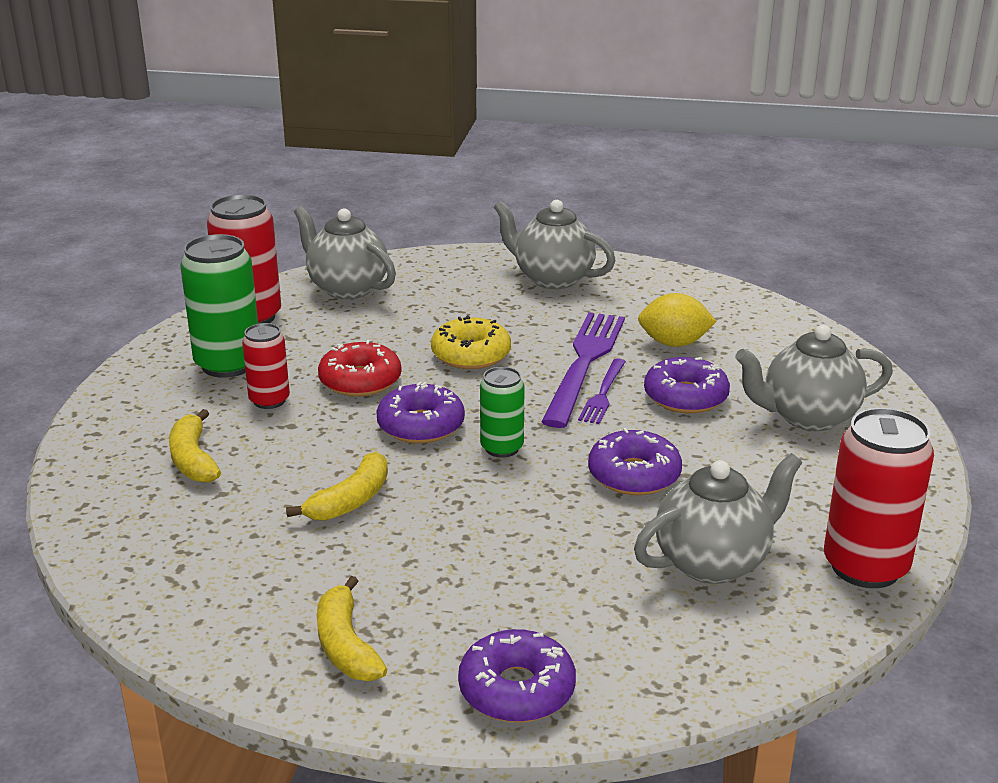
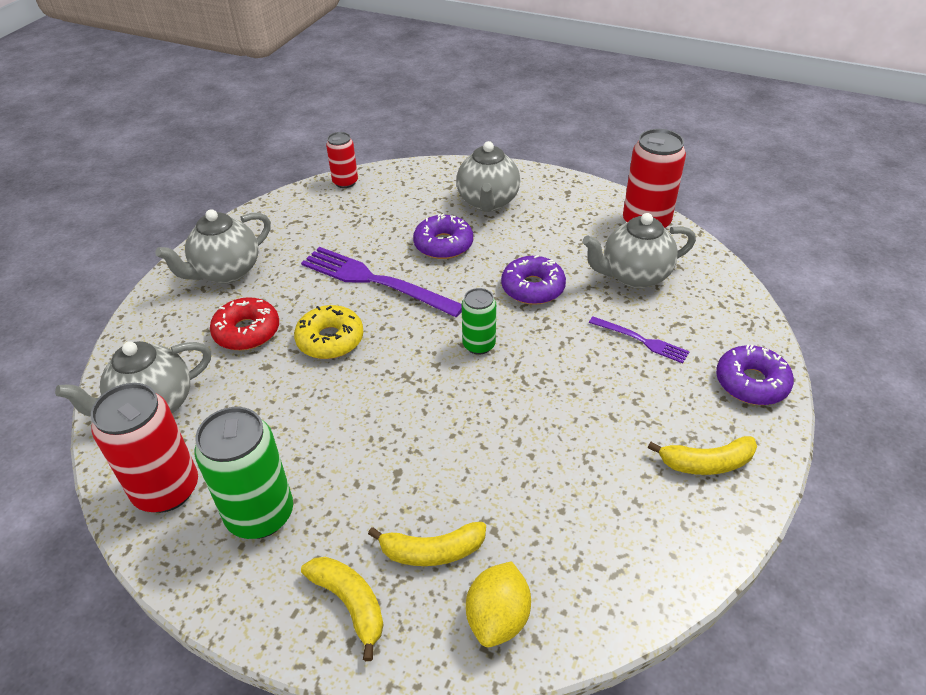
camera: 75 degrees left, 15 degrees up
(269, 400) = (347, 485): red can -> red can (345, 182)
(350, 500) = (527, 442): yellow banana -> yellow banana (350, 603)
(360, 381) = (341, 415): red donut -> red donut (247, 331)
(421, 425) = (430, 386): purple donut -> none
(603, 393) = (423, 280): purple fork -> purple fork (641, 340)
(674, 343) = (368, 233): yellow lemon -> yellow lemon (498, 618)
(713, 562) = (634, 276): grey teapot -> grey teapot turned 90 degrees counterclockwise

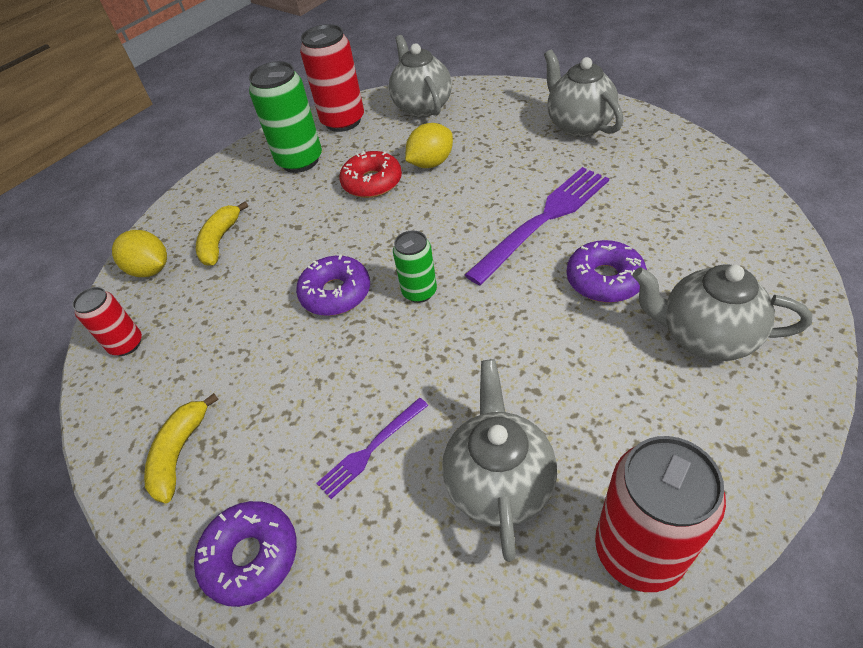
camera: 110 degrees right, 5 degrees up
(247, 331) = (490, 142): red donut -> red donut (372, 182)
(280, 374) = (431, 163): none -> yellow lemon
(330, 340) = (463, 190): yellow donut -> none
(345, 182) = (751, 199): red can -> red can (126, 344)
(350, 603) = (210, 201): yellow banana -> none
(532, 288) = (500, 355): purple donut -> purple donut (336, 293)

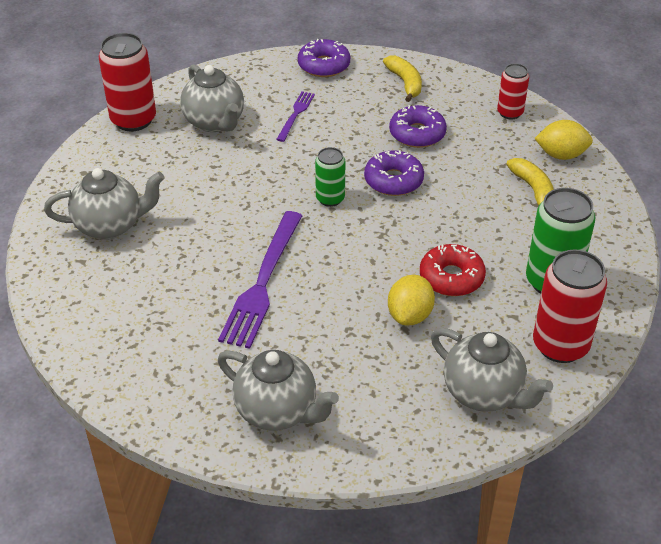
camera: 145 degrees right, 5 degrees down
(604, 279) = (192, 245): purple donut -> purple donut (417, 134)

